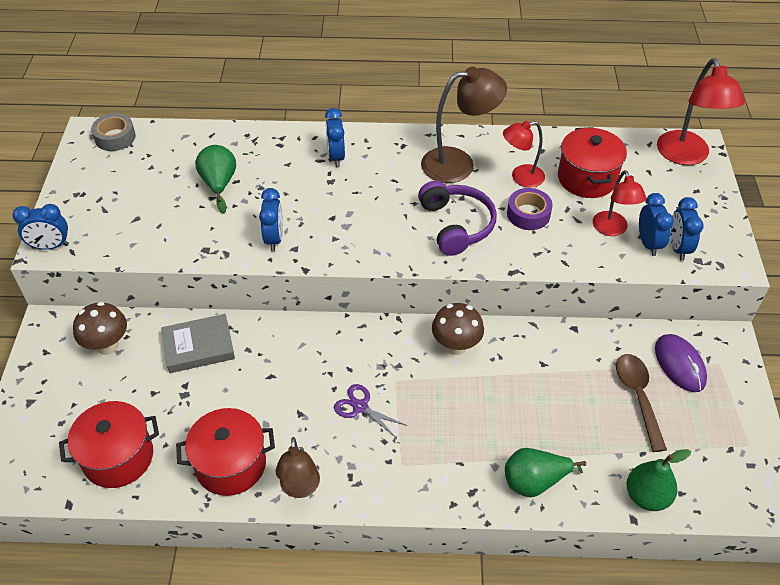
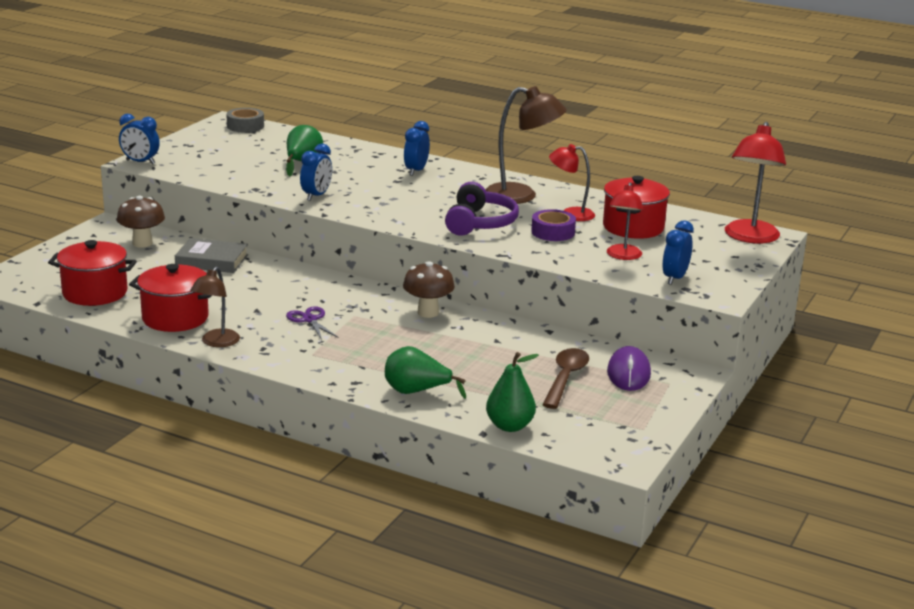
camera: 25 degrees right, 25 degrees down
(648, 243) = (648, 270): blue clock -> none

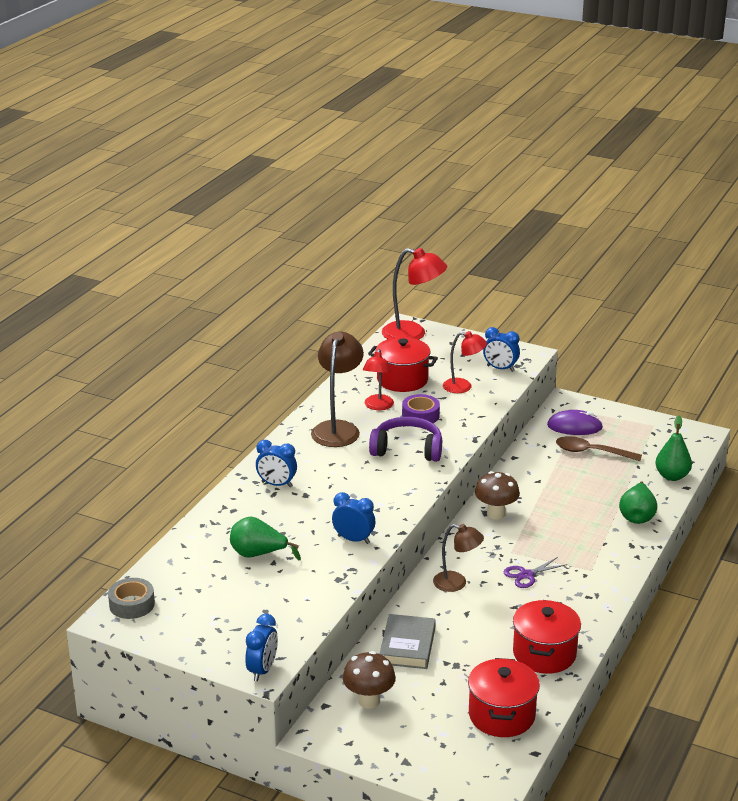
camera: 90 degrees left, 5 degrees up
(216, 342) = (586, 623): brown lamp -> brown lamp (457, 583)

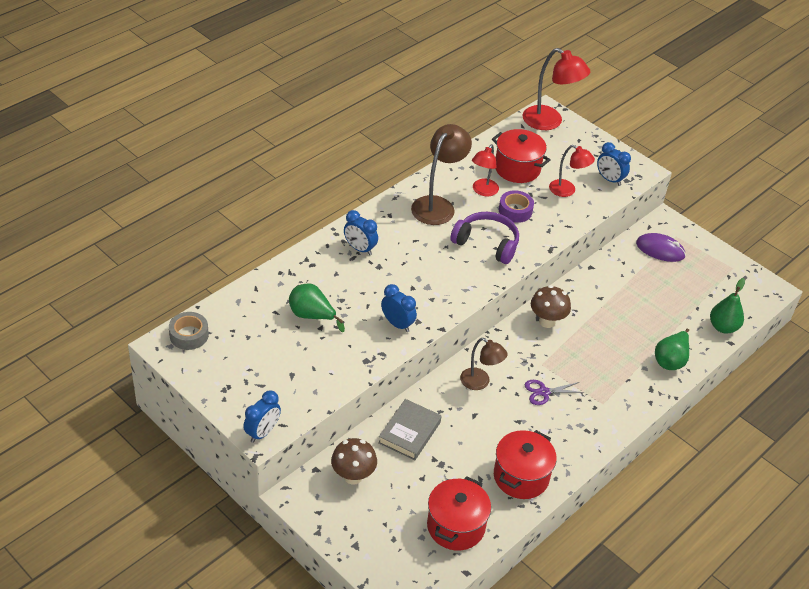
camera: 15 degrees right, 15 degrees up
(591, 452) = (662, 281): brown spoon -> none

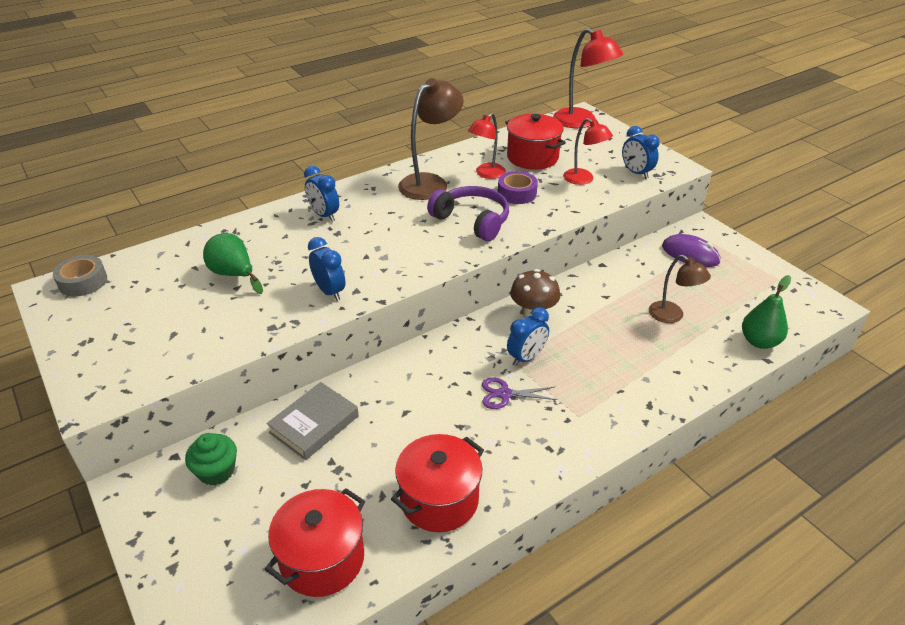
camera: 15 degrees right, 5 degrees down
(262, 432) = (95, 397): blue clock -> blue clock (526, 357)
(353, 476) = (216, 471): brown mushroom -> green cupcake
(480, 382) = (427, 374): brown lamp -> brown lamp (672, 316)
(670, 360) = (683, 373): green pear -> none

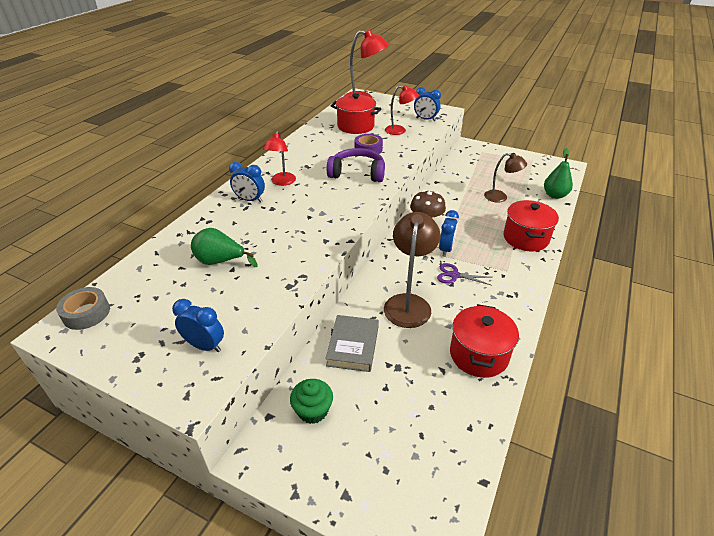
camera: 30 degrees left, 0 degrees up
(322, 559) = (444, 429): red pot -> red pot (525, 238)
(329, 291) = (307, 247): blue clock -> blue clock (205, 346)
(430, 183) = (305, 158): brown lamp -> brown lamp (408, 303)
(486, 174) = (336, 143): red lamp -> red lamp (282, 182)
(504, 394) = (454, 275): purple scissors -> purple scissors turned 45 degrees clockwise
(690, 254) = (477, 161): purple mouse -> none

